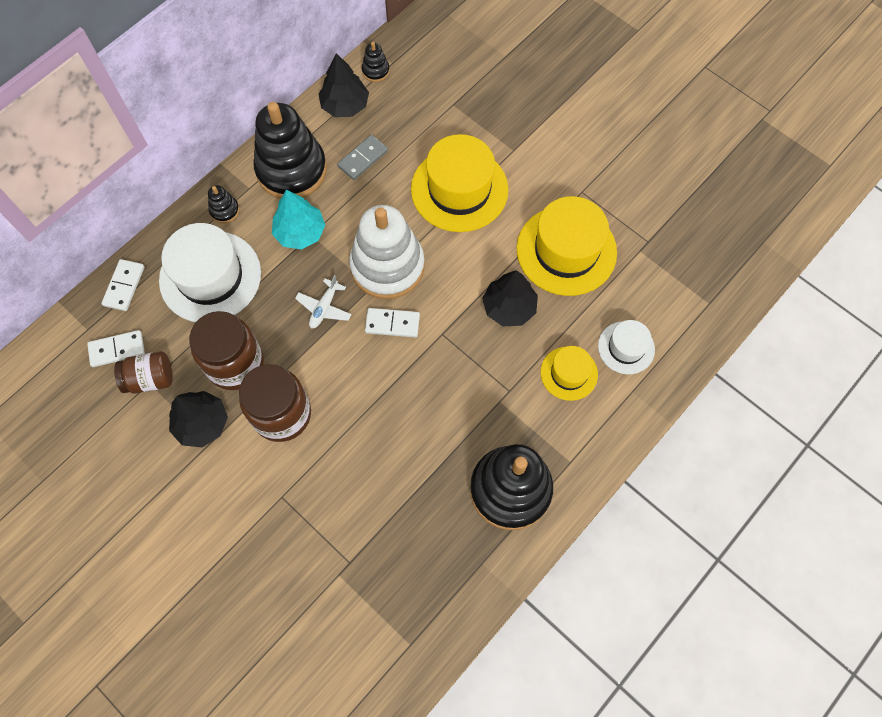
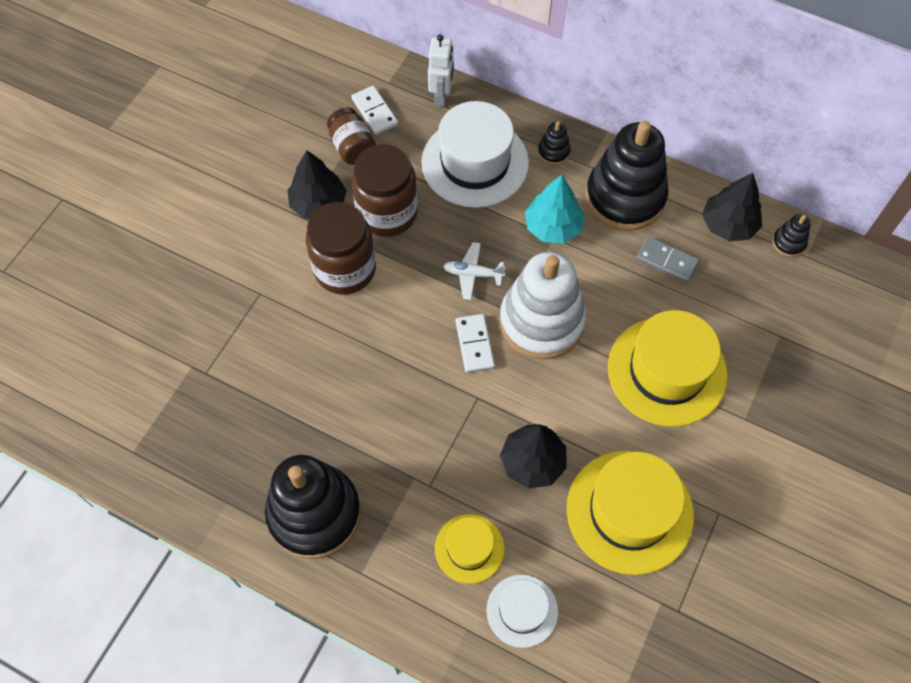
camera: 75 degrees right, 5 degrees down
(124, 286) = (441, 96): white domino -> white robot

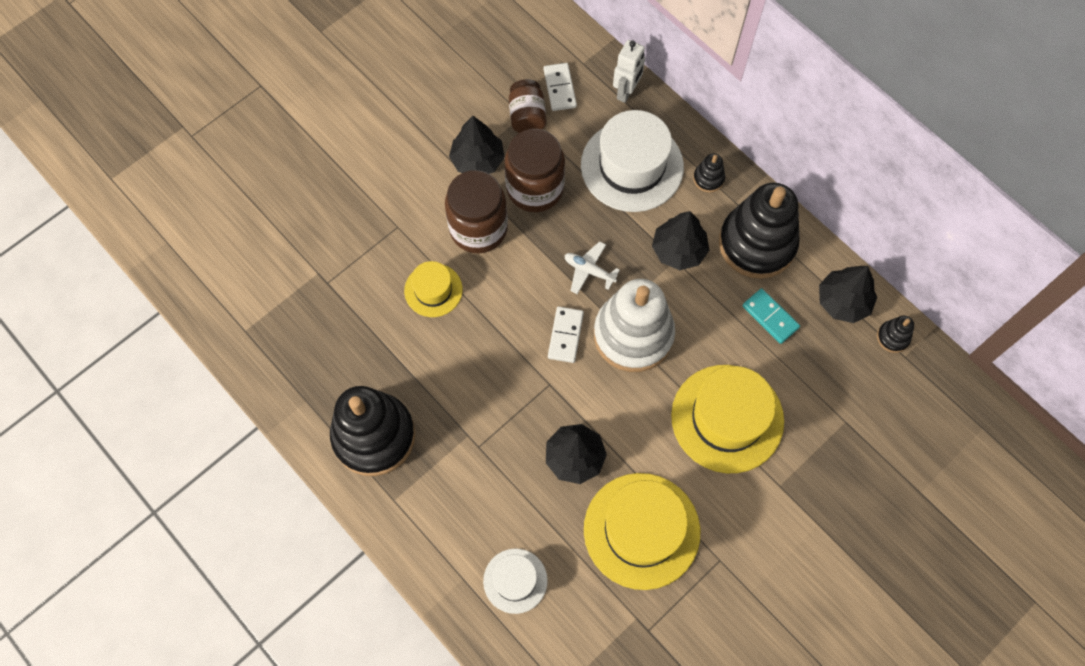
camera: 20 degrees right, 5 degrees up
(469, 548) = (491, 512): yellow hat -> yellow hat (433, 290)
(552, 227) = (678, 250): turquoise tree -> black tree
(666, 261) = (770, 317): grey domino -> turquoise domino

